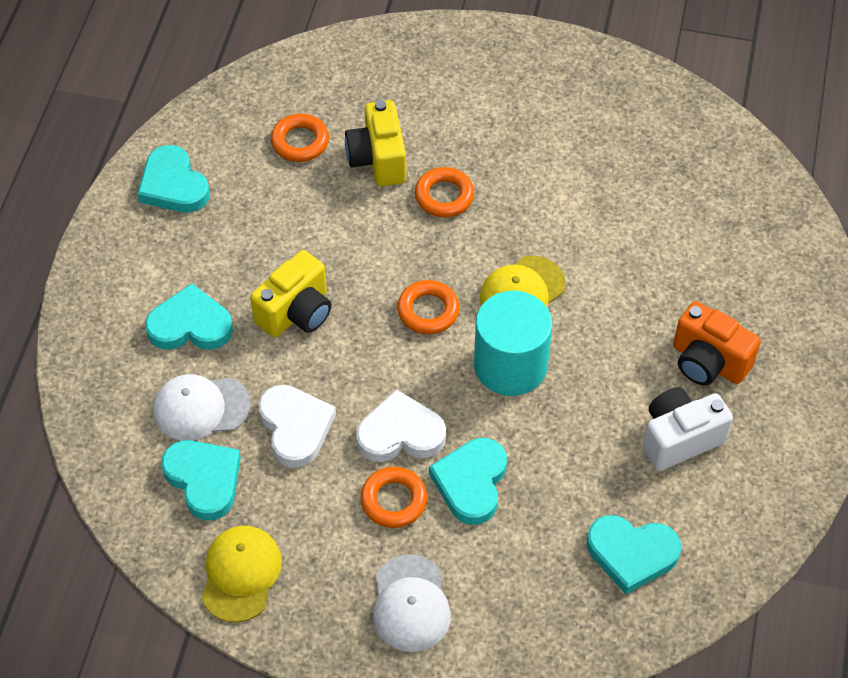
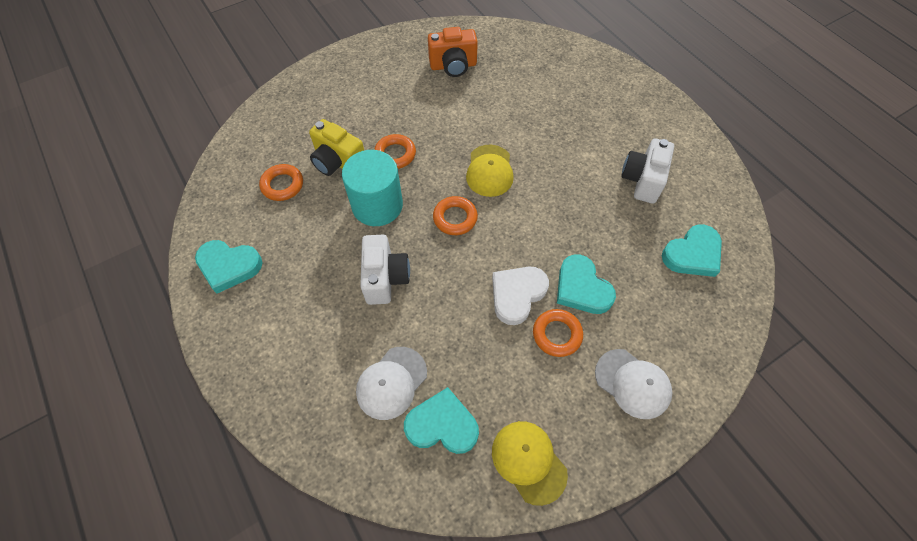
camera: 45 degrees left, 5 degrees up
(190, 325) = (330, 339): turquoise heart -> none
(295, 427) = (458, 343): white heart -> none
(296, 312) = (385, 278): yellow camera -> white camera
(510, 365) = (527, 211): turquoise cylinder -> turquoise cylinder (377, 205)
(708, 362) = (610, 135): orange camera -> orange camera (453, 66)

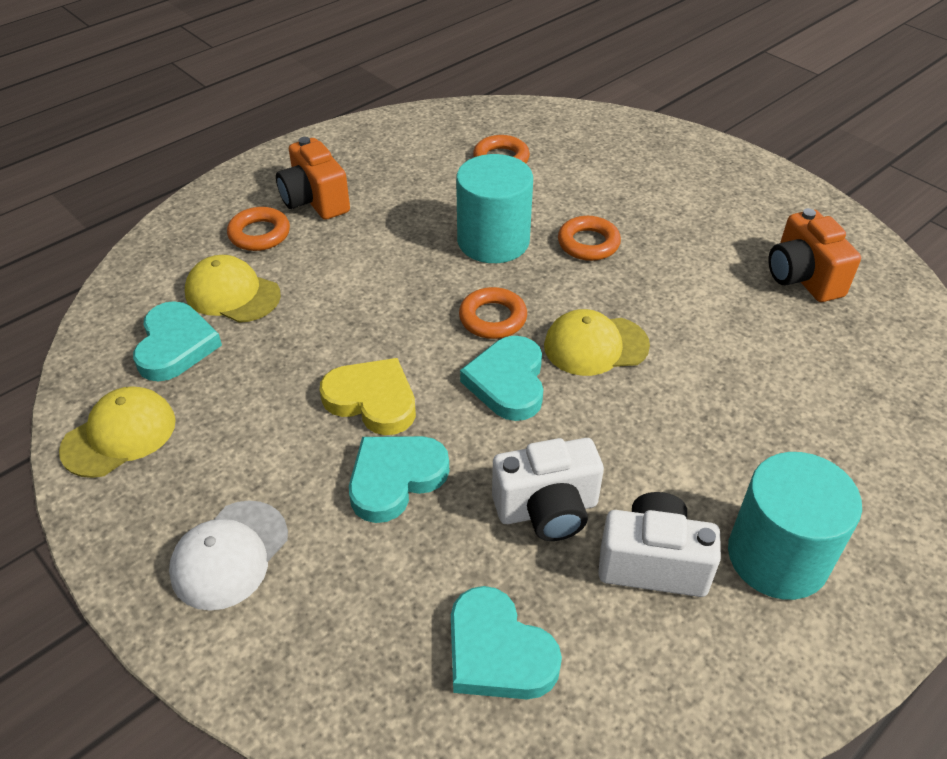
camera: 80 degrees right, 15 degrees down
(229, 266) = (375, 145): turquoise heart -> turquoise heart (508, 382)
(290, 317) = (315, 201): none -> orange camera
(338, 162) = (554, 195): yellow camera -> none
(385, 278) = (379, 266): white camera -> white camera (547, 510)
(391, 383) = (232, 294): white cap -> yellow cap
(517, 294) = (372, 400): white heart -> yellow heart
(557, 334) = (309, 452): orange ring -> orange ring (259, 234)
(639, 133) = (777, 556): none -> turquoise cylinder

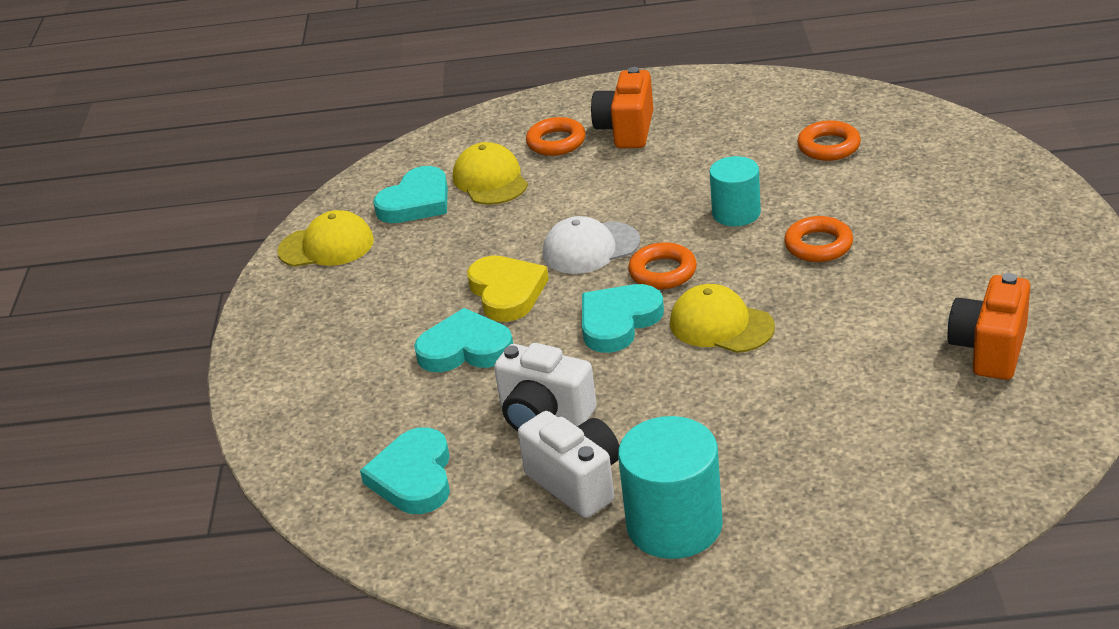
camera: 45 degrees right, 10 degrees down
(229, 555) = (319, 345): white cap -> white cap (590, 248)
(493, 241) = (736, 213): turquoise cylinder -> turquoise cylinder, size x0.64

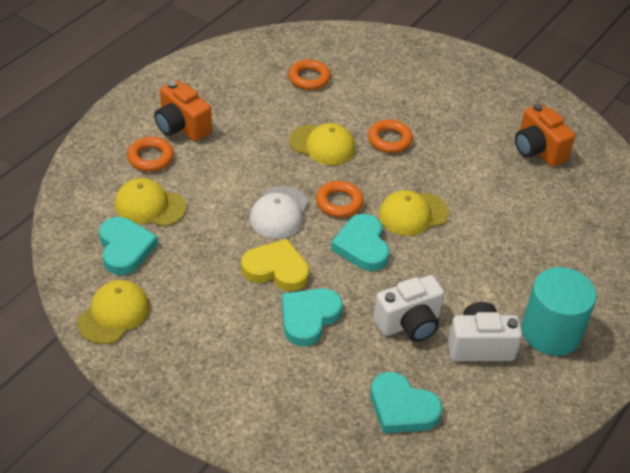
camera: 60 degrees left, 10 degrees up
(736, 213) = (322, 145): turquoise cylinder -> yellow cap

